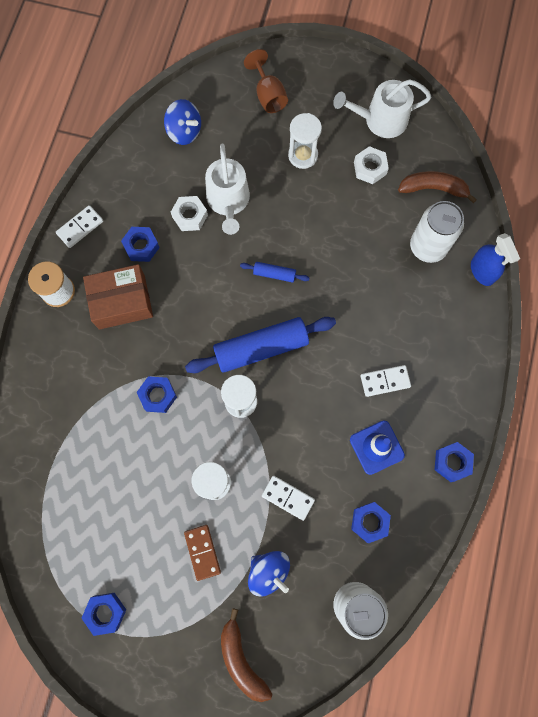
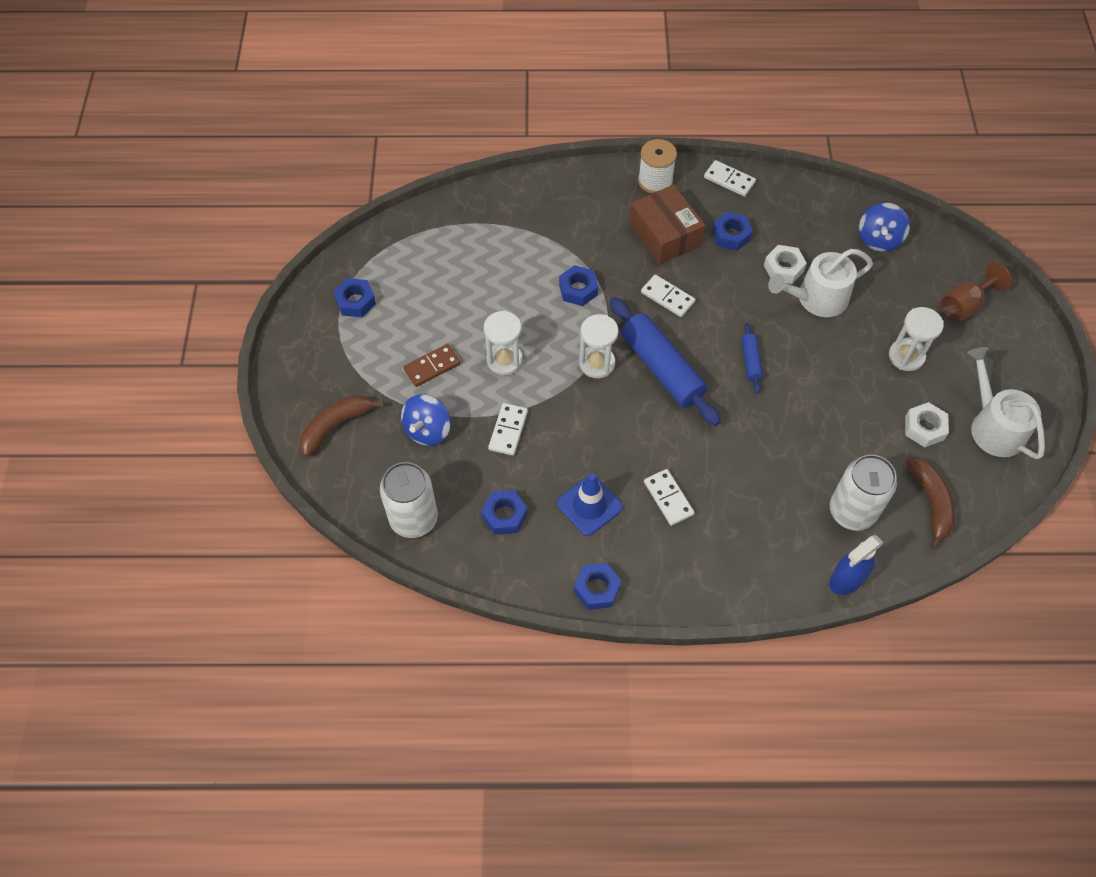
camera: 75 degrees right, 15 degrees down
(190, 320) = (667, 297): none -> white domino

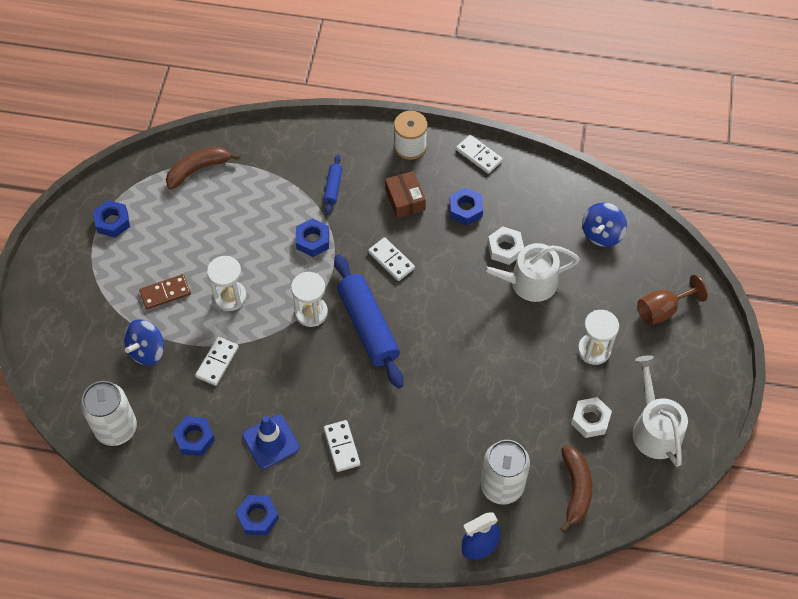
camera: 10 degrees right, 0 degrees up
(336, 426) = (69, 334): brown banana -> brown banana (198, 169)
(664, 234) = (405, 200): brown box -> brown box, size x0.66
(750, 361) = (450, 332): blue rolling pin -> blue rolling pin (333, 187)

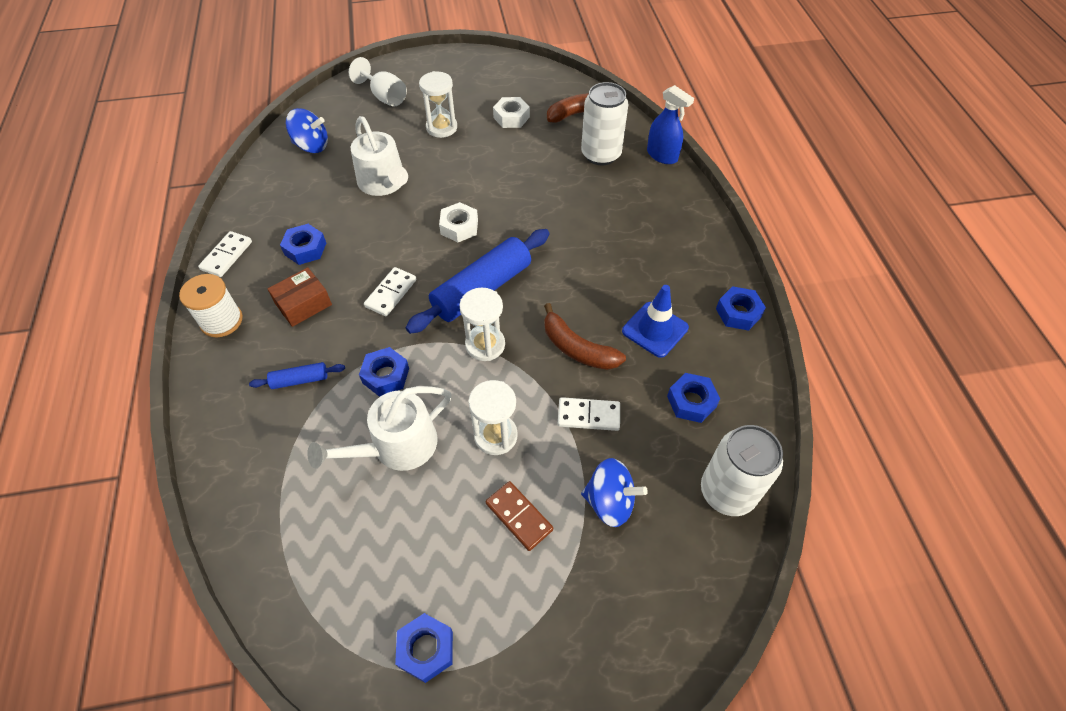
camera: 110 degrees left, 5 degrees down
(198, 169) = (300, 560): brown banana -> brown banana (577, 348)
(341, 447) = (627, 270): white domino -> none
(505, 248) = (348, 207): white nut -> white nut (459, 227)
(654, 428) = (501, 83): white watering can -> white watering can (397, 446)
(663, 310) = (384, 97): brown goblet -> white goblet

